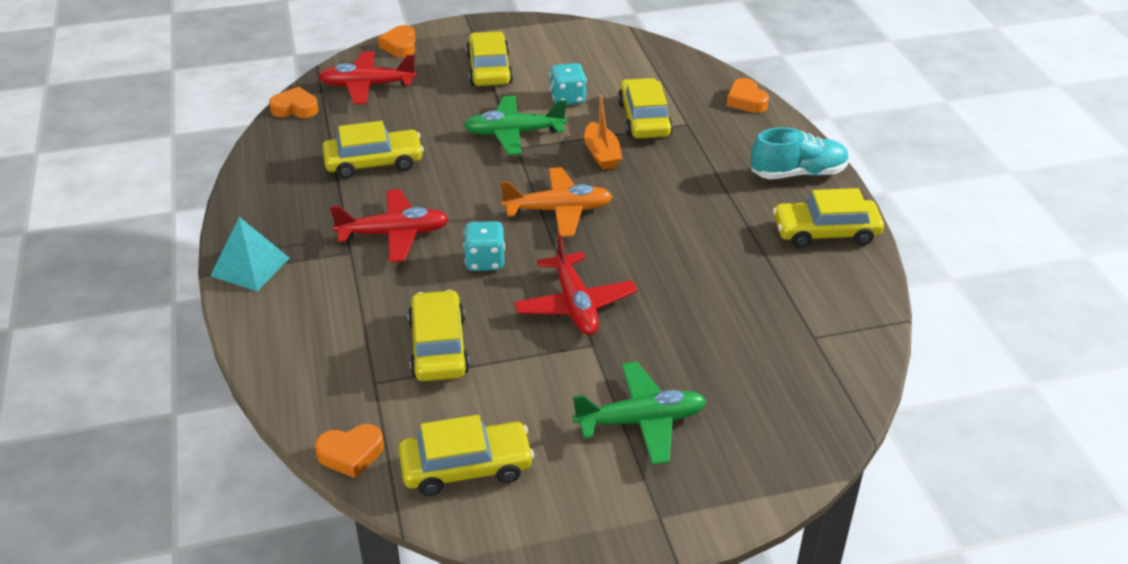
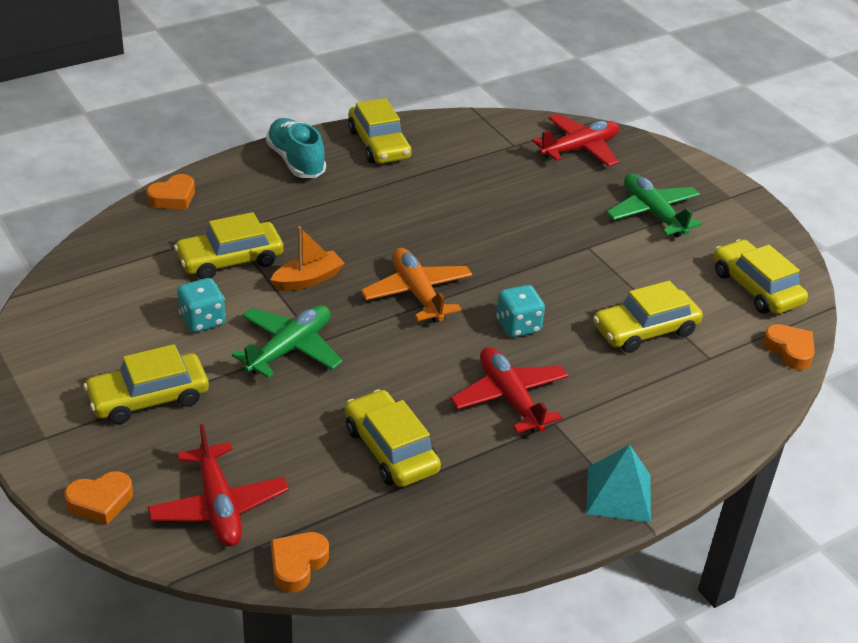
camera: 110 degrees left, 0 degrees up
(295, 108) = (297, 564): orange heart -> orange heart turned 45 degrees clockwise
(514, 133) = (289, 349): green plane -> green plane turned 120 degrees counterclockwise
(575, 305) = (546, 263): red plane -> red plane (579, 149)

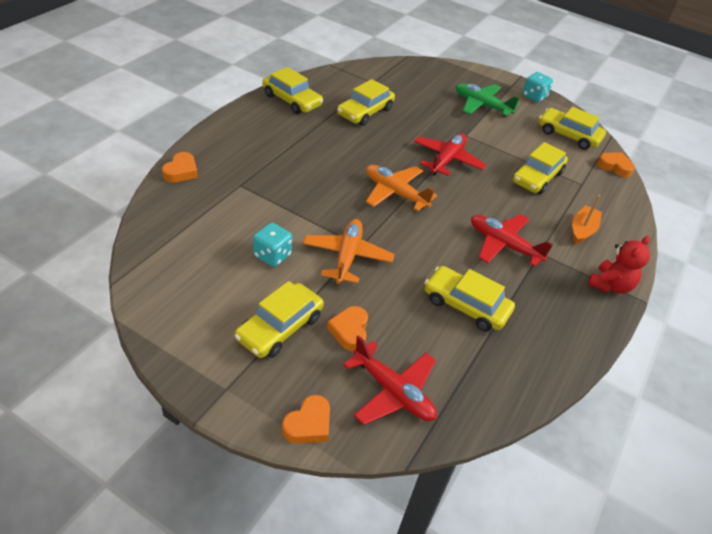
camera: 30 degrees left, 5 degrees up
(230, 260) = (257, 205): yellow car -> yellow car (365, 112)
(289, 349) = (347, 257): green plane -> orange plane
(296, 161) = (247, 124): turquoise shoe -> none
(297, 564) = (477, 413): orange heart -> orange heart (349, 331)
(308, 279) = (320, 204): orange boat -> orange boat (582, 230)
(518, 326) = (469, 196): turquoise dice -> turquoise dice (534, 96)
(579, 149) = (411, 76): red plane -> red plane (447, 160)
(618, 494) = (610, 285): turquoise pyramid -> red teddy bear

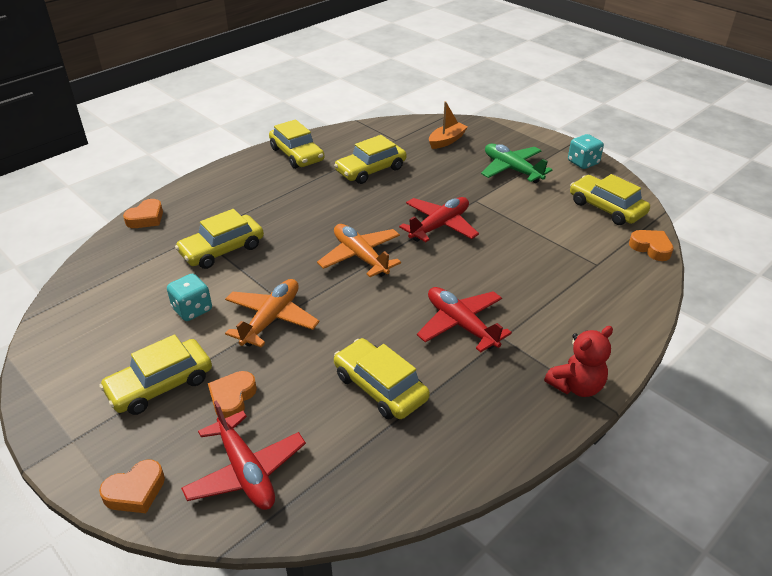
camera: 20 degrees right, 5 degrees down
(537, 177) = (541, 252): yellow car -> yellow car (222, 249)
(582, 230) = (571, 317): orange boat -> orange boat (446, 141)

